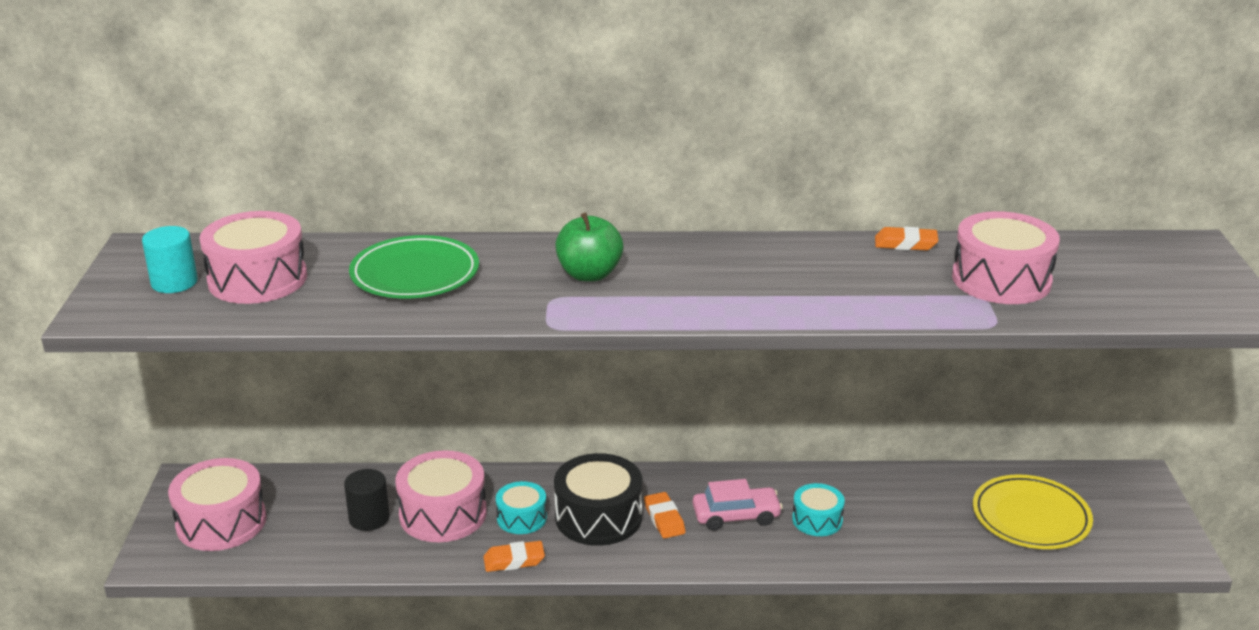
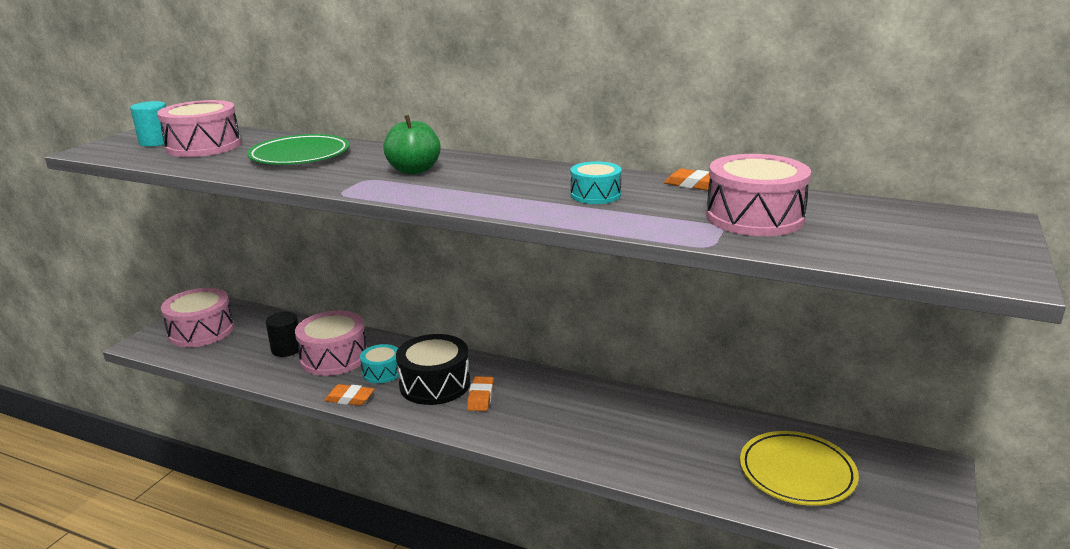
camera: 25 degrees right, 5 degrees down
(736, 516) = (537, 408): pink car -> none
(817, 520) = (600, 427): turquoise drum -> turquoise drum (595, 195)

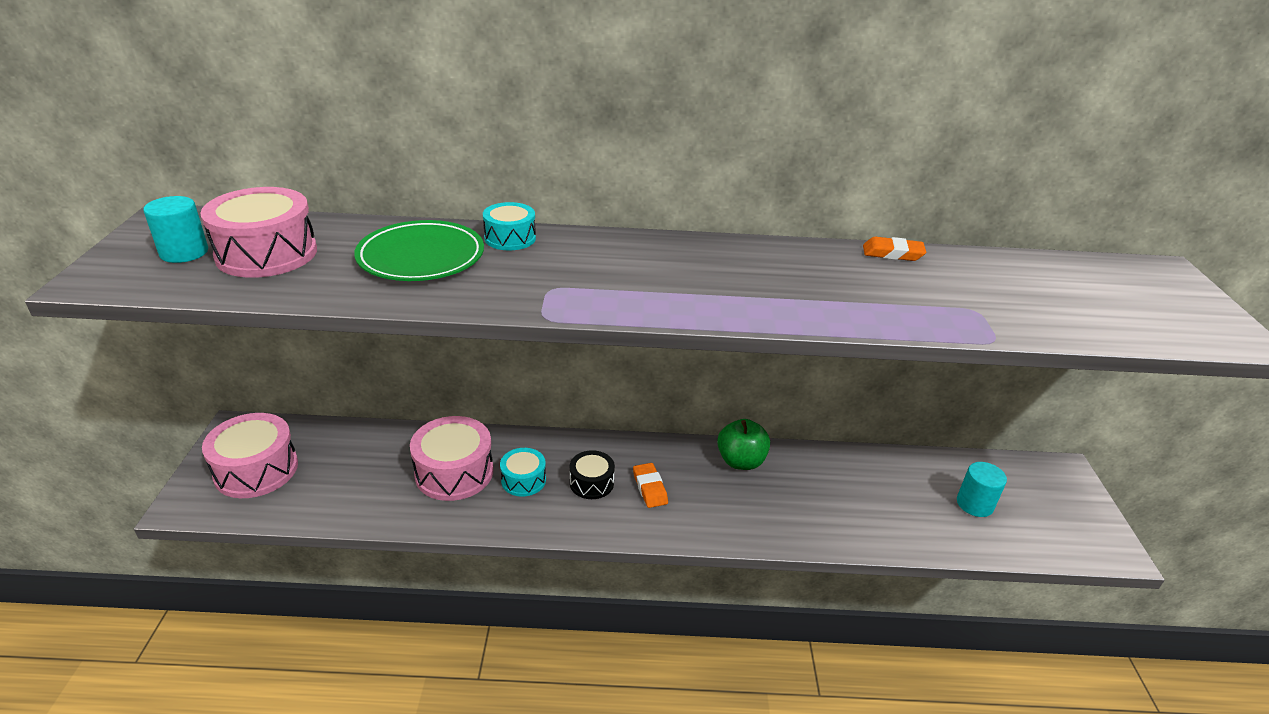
camera: 25 degrees left, 10 degrees up
(286, 349) = (388, 473): black cylinder -> none
(349, 398) = (511, 523): orange eraser -> none
(414, 170) = (590, 267): green apple -> green apple (741, 461)
(435, 384) = (591, 483): black drum -> black drum, size x0.57
(595, 195) = (820, 281): turquoise drum -> turquoise drum (510, 238)
(754, 217) = (990, 294): pink drum -> none
(797, 472) = (974, 504): yellow plate -> turquoise cylinder

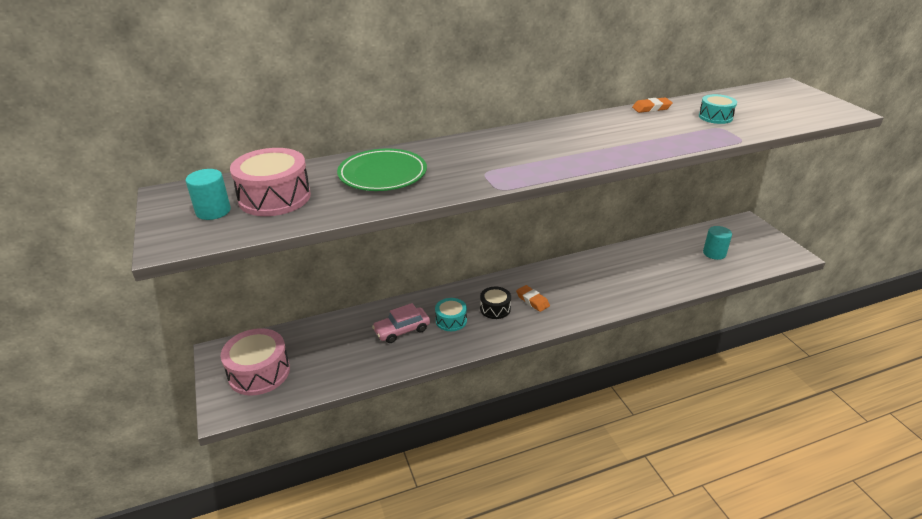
camera: 20 degrees left, 0 degrees up
(454, 472) = (402, 330): pink drum -> pink car
(510, 238) = (426, 150): turquoise drum -> turquoise drum (715, 117)
(741, 461) = (574, 269): green apple -> none

